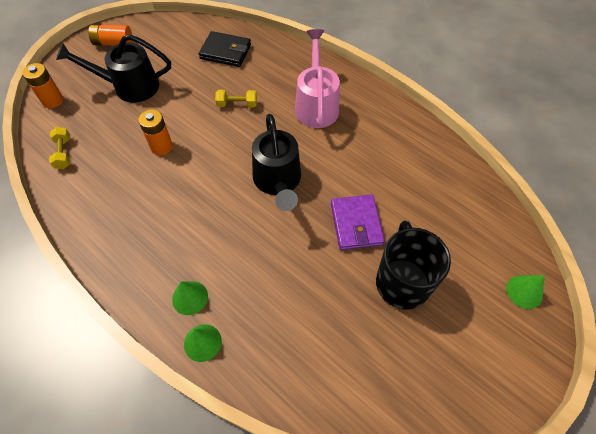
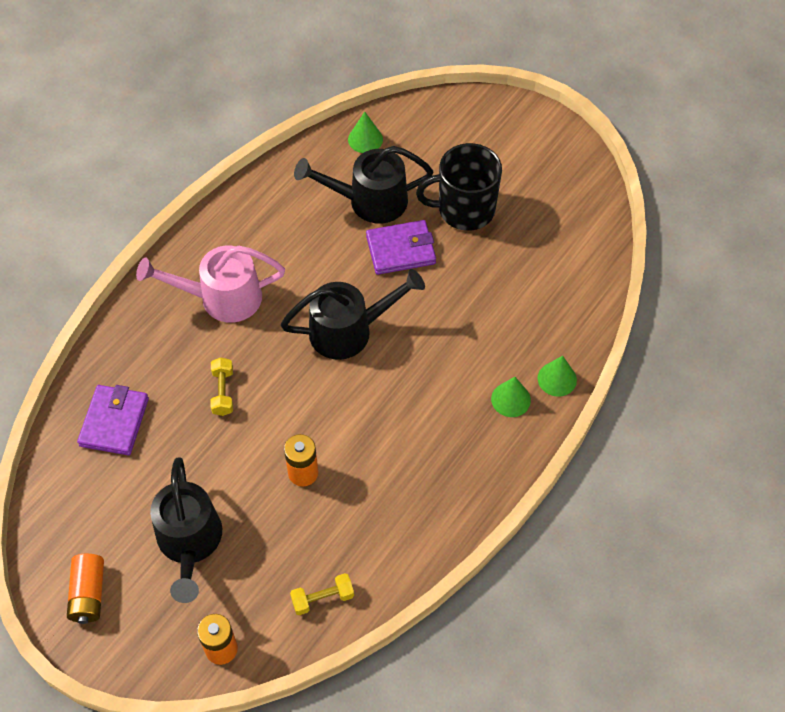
camera: 95 degrees left, 0 degrees up
(225, 52) = (114, 422): black wallet -> purple wallet
(409, 203) = (368, 201): none -> black watering can
(524, 291) = (461, 114): green cone -> green cone (365, 139)

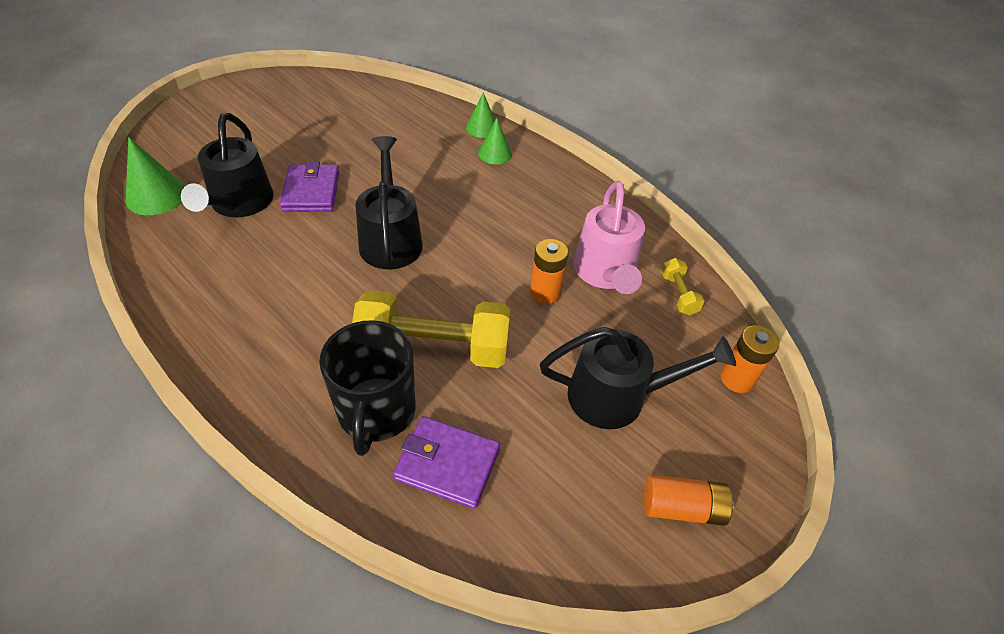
camera: 85 degrees left, 10 degrees down
(221, 298) = (305, 338): pink watering can -> pink watering can (605, 274)
(223, 392) = (434, 348): yellow dumbbell -> yellow dumbbell, size x2.27
(365, 139) = (156, 196): green cone -> green cone, size x1.50
(464, 209) = (286, 147): black mug -> black mug (376, 412)

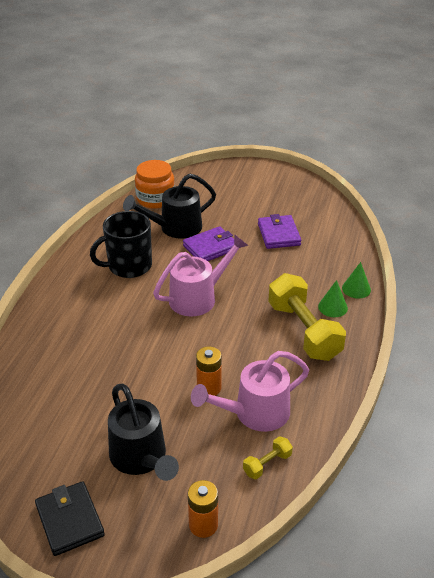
camera: 65 degrees right, 10 degrees down
(156, 196) = (155, 199): green cone -> orange jar
(376, 412) = (61, 352): black mug -> black mug (128, 266)
(390, 238) = (199, 297): black watering can -> pink watering can
(434, 348) = (122, 355): yellow dumbbell -> yellow dumbbell (303, 331)
(447, 464) = (43, 396): purple wallet -> purple wallet (279, 234)
(682, 508) = (70, 520): orange battery -> black wallet

